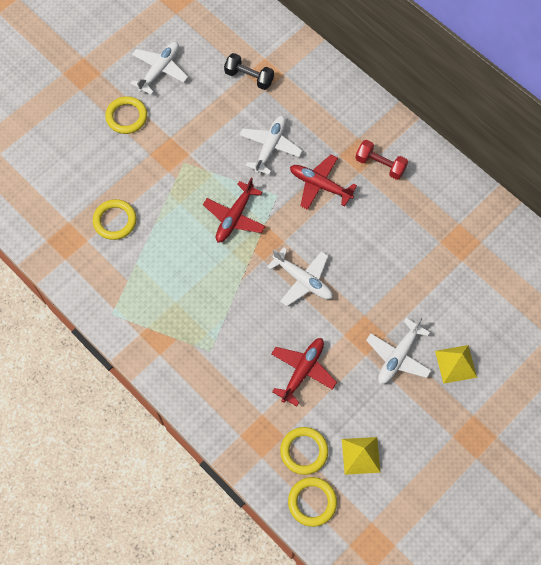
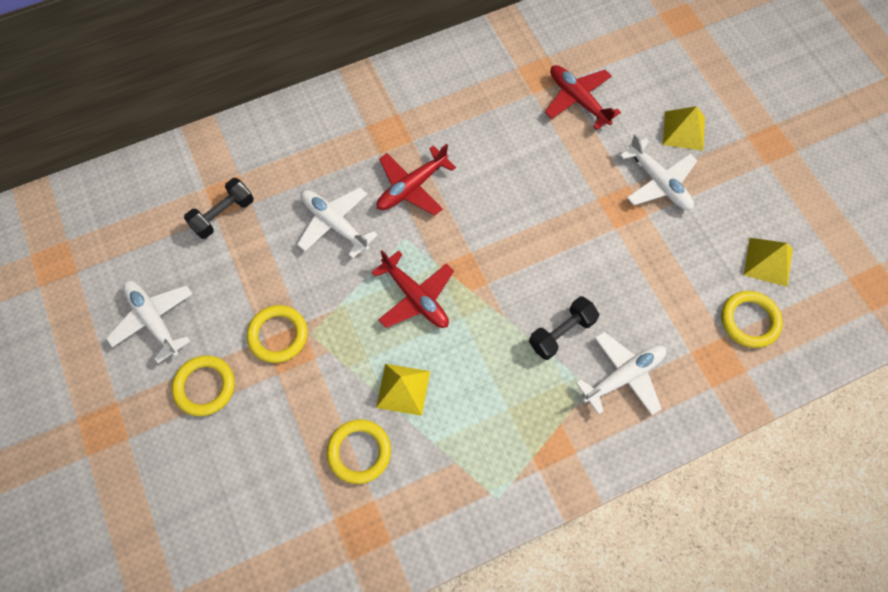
camera: 70 degrees left, 0 degrees up
(166, 232) = (403, 389): none -> yellow pyramid
(244, 320) = (561, 333): none -> black dumbbell
(302, 371) = (648, 288): red plane -> red plane (578, 100)
(303, 280) = (530, 248): white plane -> white plane (623, 376)
(312, 502) = (813, 333): yellow ring -> yellow ring (278, 335)
(380, 165) = (412, 116): red dumbbell -> none

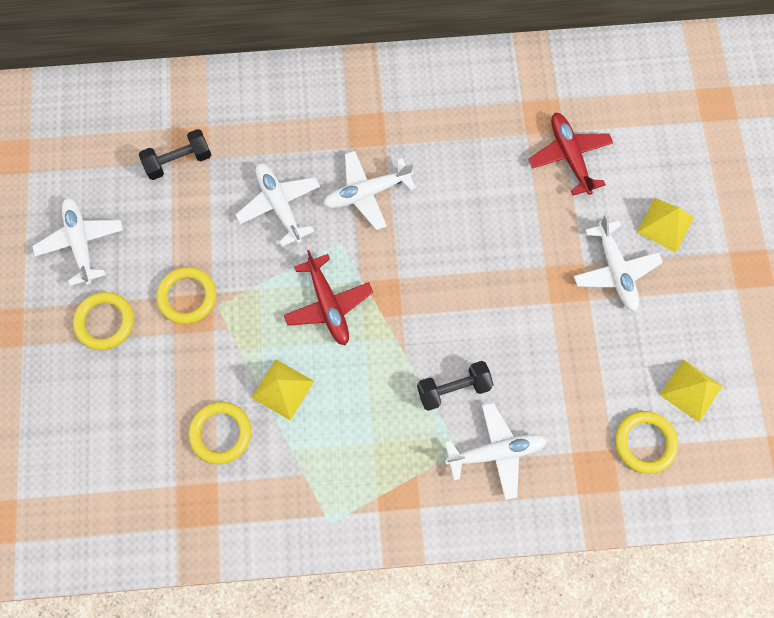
camera: 20 degrees right, 5 degrees up
(412, 187) = (367, 193): red plane -> white plane

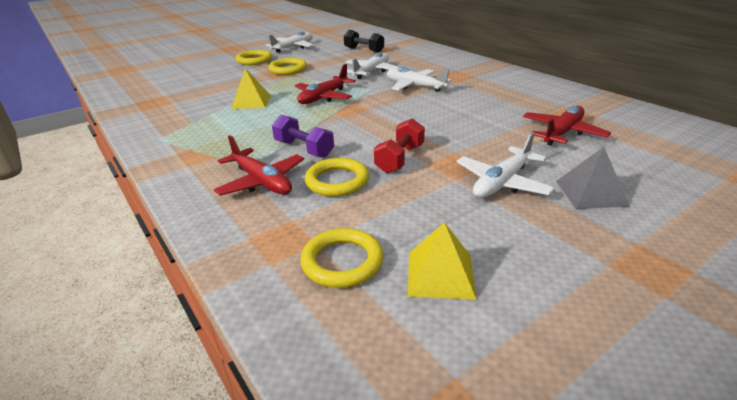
camera: 60 degrees right, 40 degrees down
(220, 433) = (207, 96): yellow ring -> yellow ring (337, 181)
(453, 389) = (304, 149): black dumbbell -> purple dumbbell
(496, 452) = (262, 182): white plane -> red plane
(528, 318) = (400, 159): none -> red dumbbell
(665, 224) = (591, 193): yellow pyramid -> grey pyramid

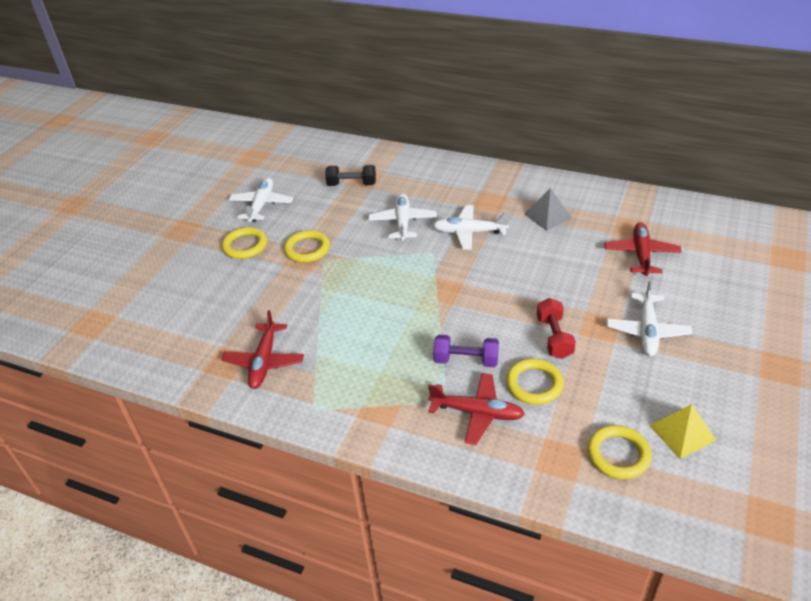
camera: 30 degrees left, 10 degrees up
(251, 102) = (335, 317): yellow pyramid -> none
(323, 97) = (401, 282): red plane -> red plane (264, 362)
(591, 193) = (707, 316): grey pyramid -> grey pyramid (548, 216)

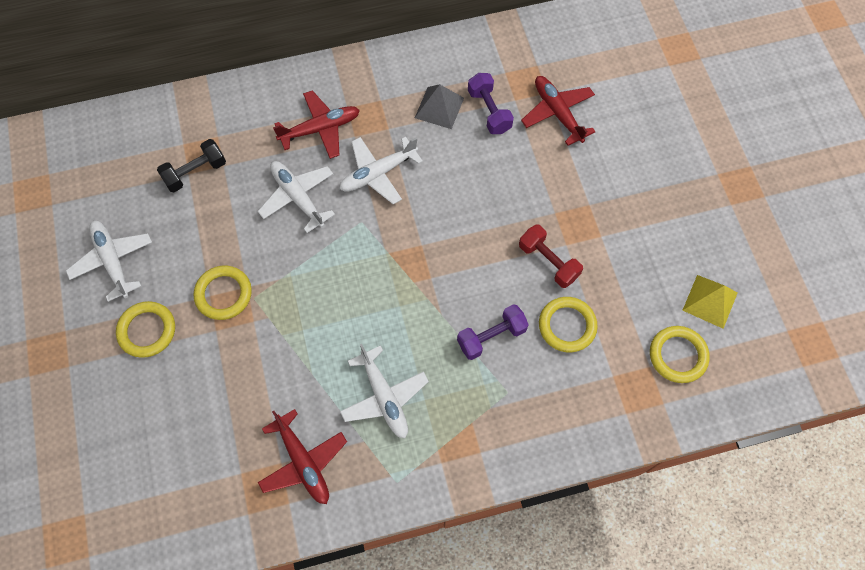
camera: 40 degrees left, 25 degrees up
(477, 413) = (542, 388): red plane -> red plane (320, 129)
(585, 232) = (489, 111): none -> purple dumbbell
(647, 331) = (619, 206): white plane -> white plane (384, 397)

